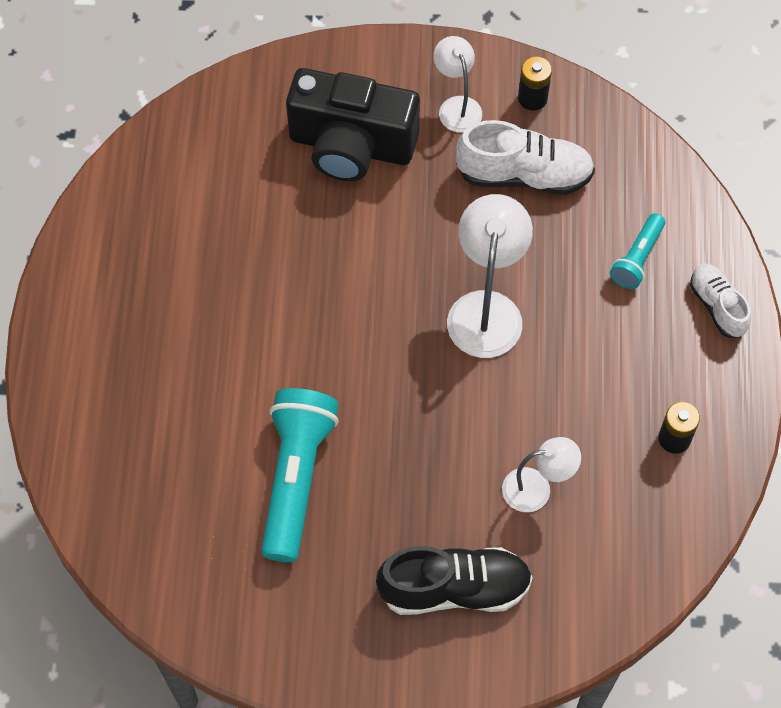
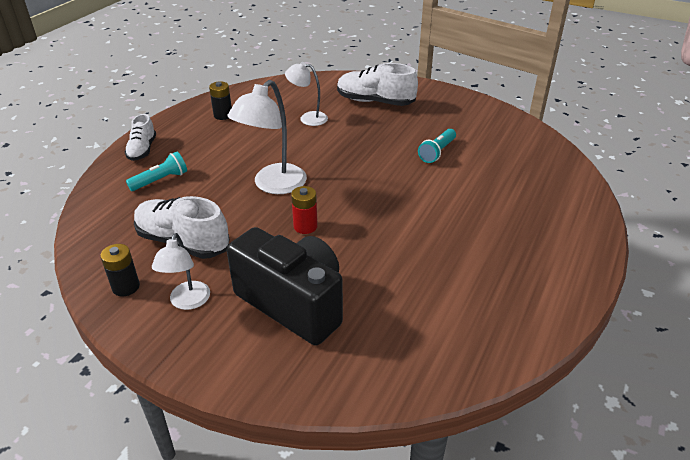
camera: 155 degrees left, 25 degrees down
(296, 478) = (437, 152): turquoise flashlight -> turquoise flashlight, size x0.53
(401, 253) = (305, 226): none -> red battery
(454, 589) = (375, 102): black shoe -> white shoe

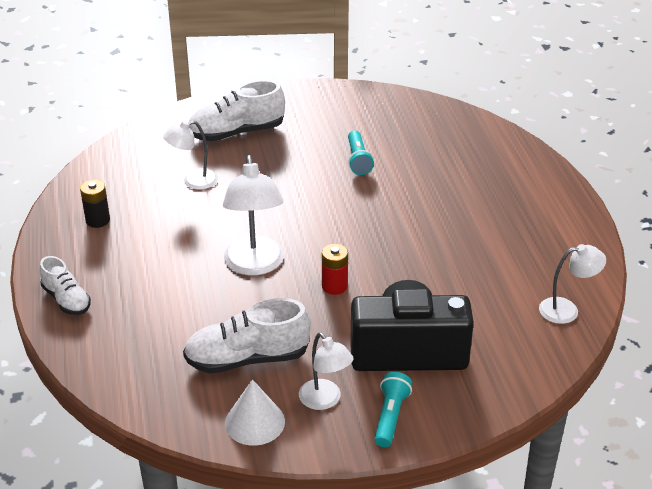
camera: 40 degrees left, 0 degrees up
(126, 287) = (254, 422): black battery -> white cone
(160, 180) = (137, 318): turquoise flashlight -> turquoise flashlight (391, 416)
(470, 352) = (567, 310): none -> white lamp

